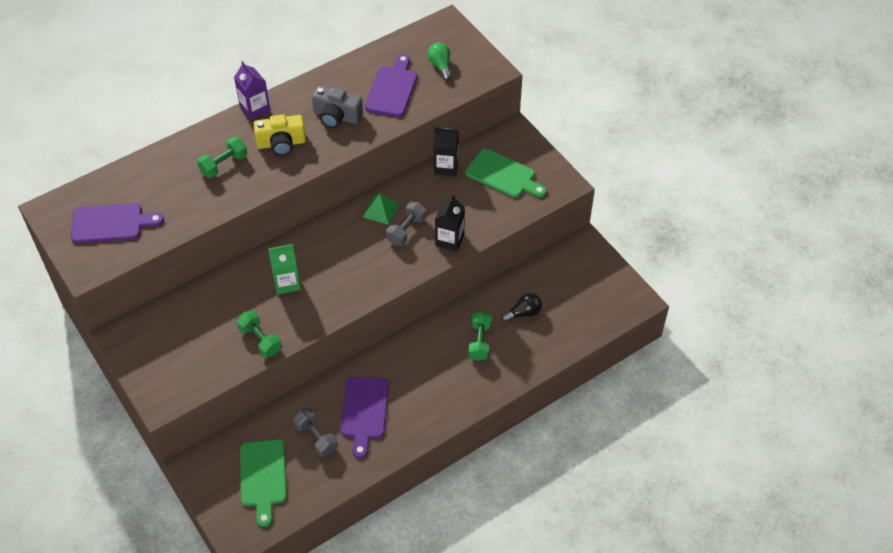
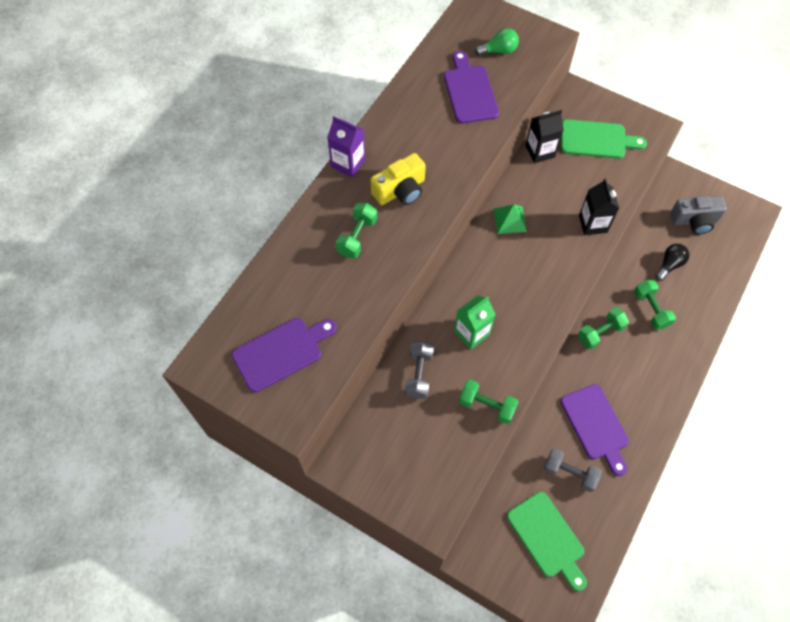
camera: 25 degrees left, 10 degrees up
(337, 116) = (435, 140): grey camera -> grey camera (694, 221)
(406, 230) = (547, 230): grey dumbbell -> grey dumbbell (419, 374)
(421, 342) = (600, 333): none -> green dumbbell
(440, 66) = (499, 51): green light bulb -> green light bulb turned 120 degrees clockwise

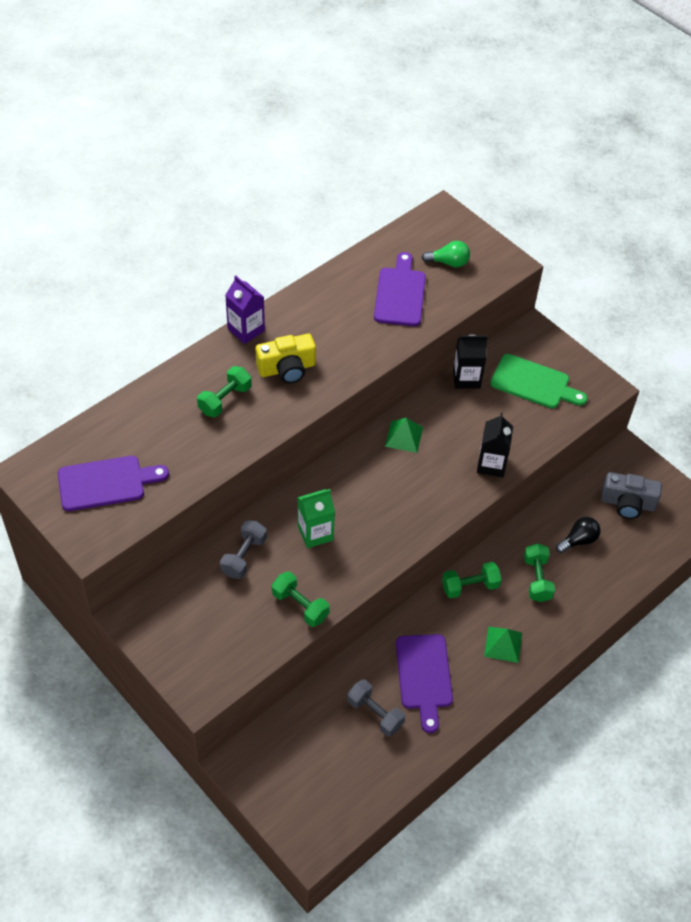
camera: 15 degrees right, 10 degrees down
(547, 538) = (323, 768): green cutting board -> none
(647, 376) = (503, 644): none -> green pyramid

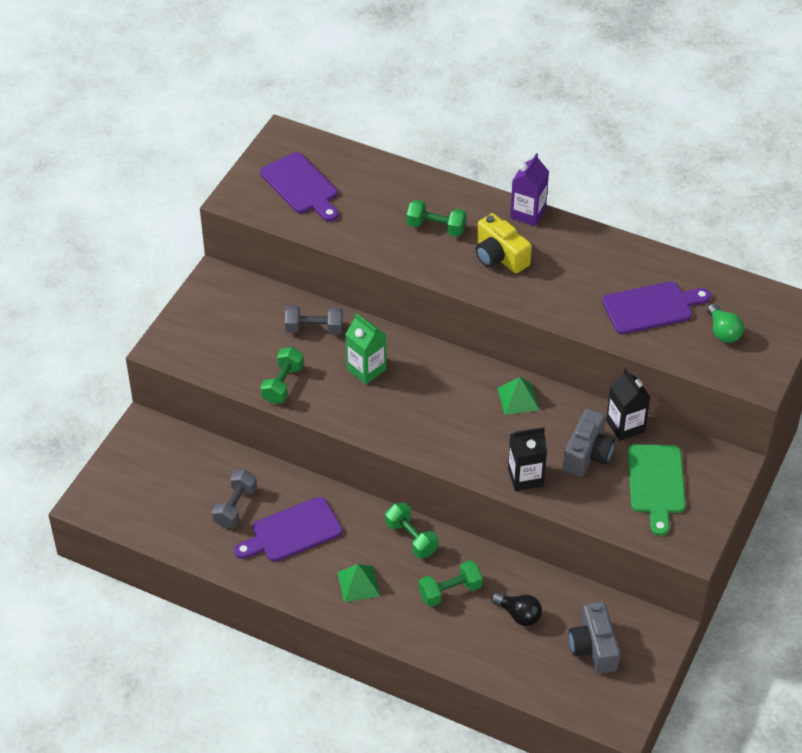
camera: 70 degrees right, 5 degrees down
(485, 414) = (587, 454): none -> grey camera

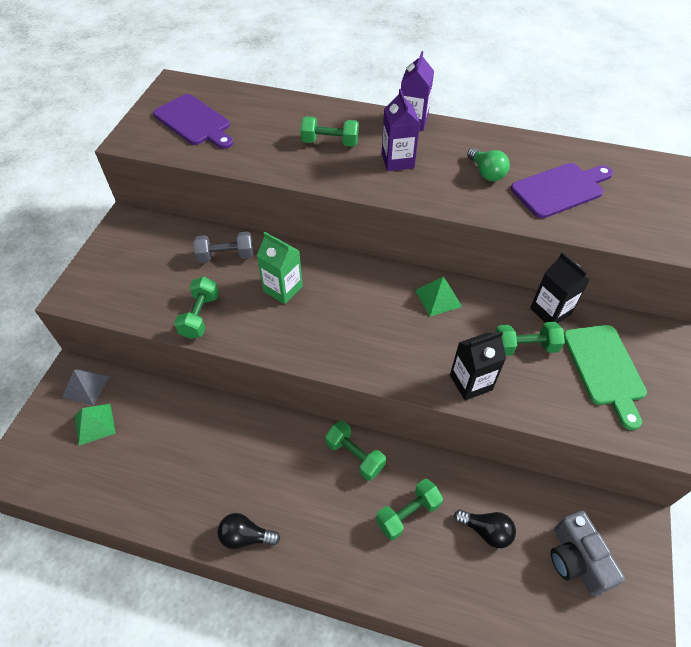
camera: 10 degrees left, 5 degrees up
(157, 441) = (86, 386): none -> grey pyramid
(235, 507) = (169, 448): grey dumbbell -> none
(292, 532) = (231, 468): purple cutting board -> none
(299, 587) = (245, 536): none -> black light bulb
(358, 584) = (309, 521): green pyramid -> green pyramid (94, 424)
(499, 256) = (397, 161): yellow camera -> purple carton
(587, 454) = (524, 347): grey camera -> green dumbbell
(723, 332) = (639, 204): green light bulb -> green light bulb (486, 173)

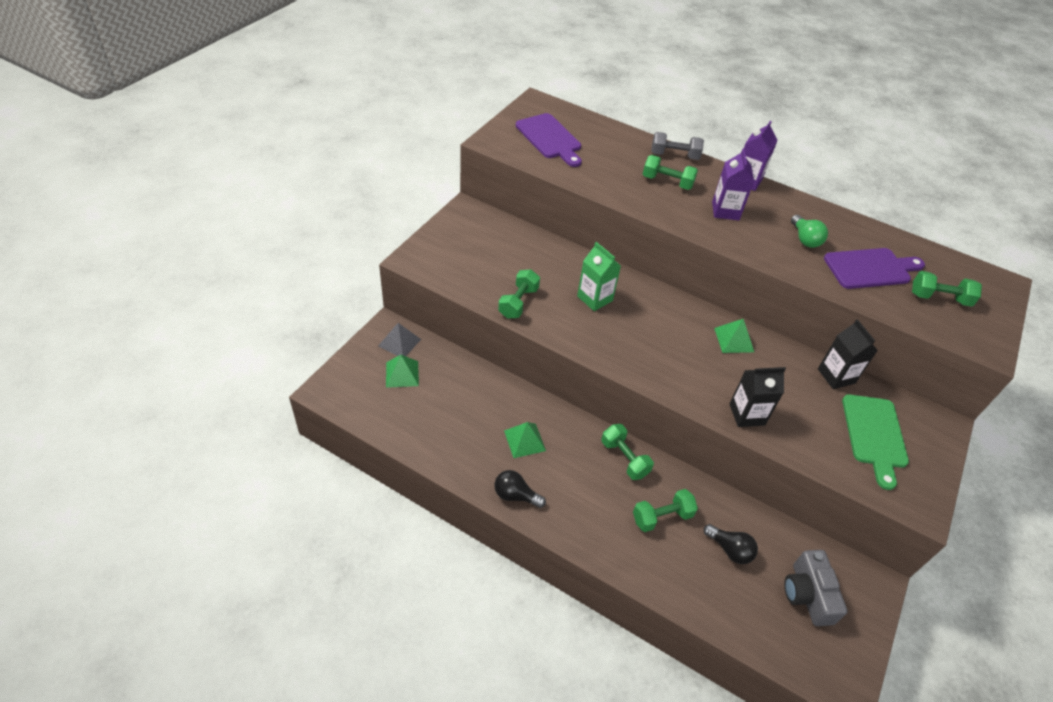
camera: 10 degrees right, 5 degrees down
(226, 256) = (549, 259): grey dumbbell -> grey dumbbell (674, 156)
(244, 466) = (524, 440): none -> green pyramid
(524, 347) = (804, 399): green dumbbell -> green dumbbell (939, 298)

